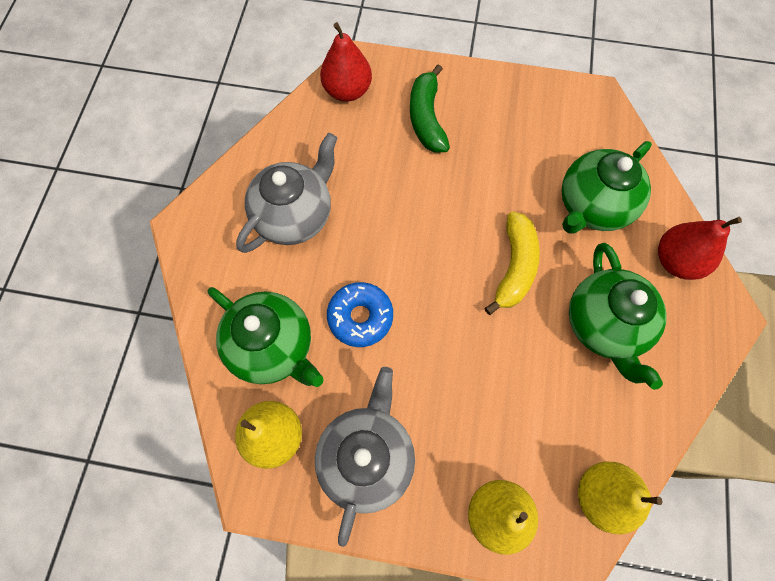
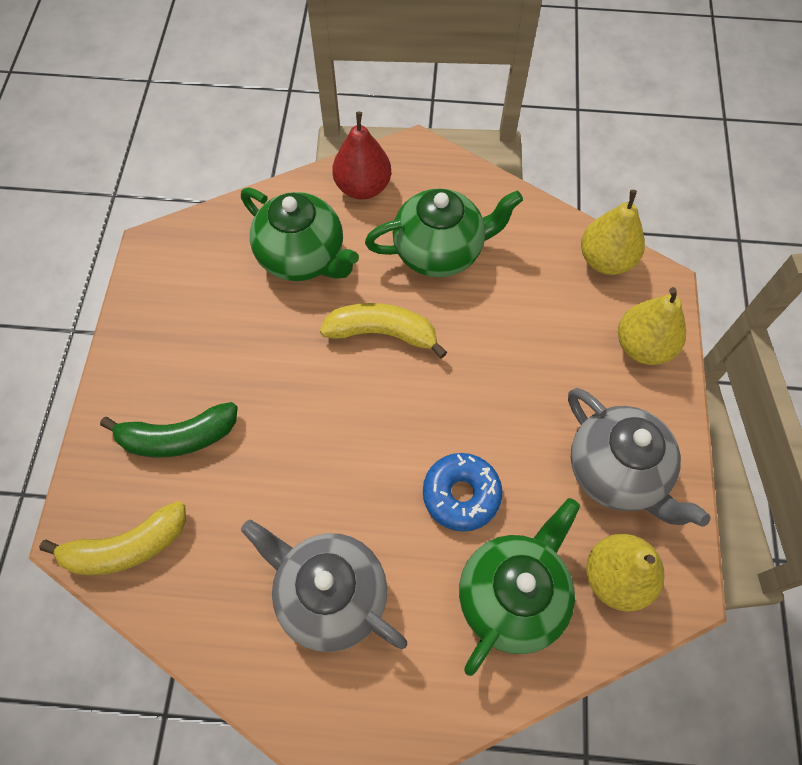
camera: 95 degrees left, 5 degrees down
(347, 91) = (126, 547): red pear -> yellow banana
(367, 457) = (616, 472): grey teapot -> grey teapot turned 135 degrees counterclockwise

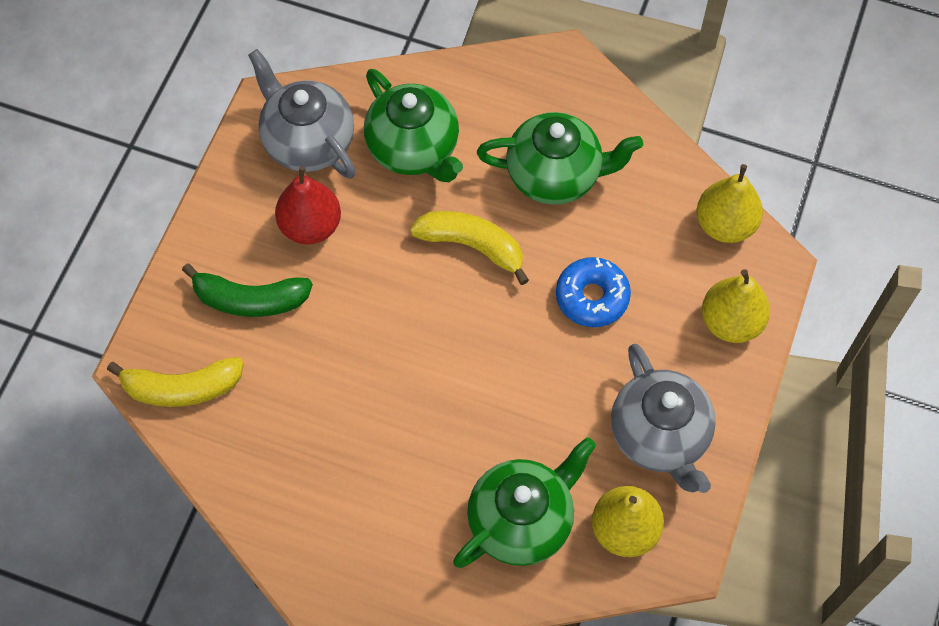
camera: 15 degrees right, 0 degrees up
(330, 595) = (355, 477): grey teapot -> grey teapot (307, 142)
(363, 187) = (496, 87): red pear -> red pear (310, 226)
(461, 495) = (502, 419): blue donut -> blue donut (592, 297)

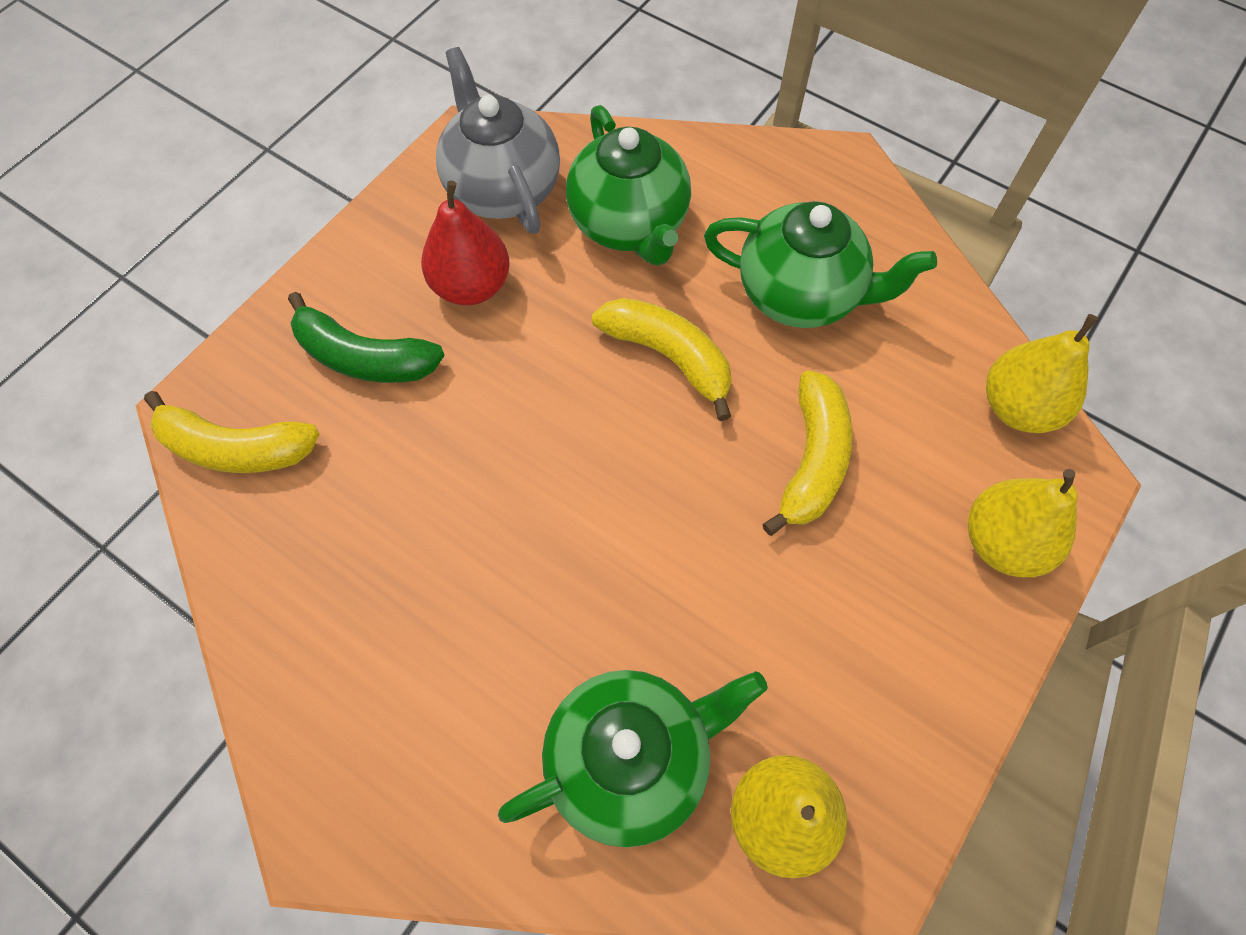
camera: 15 degrees right, 0 degrees up
(592, 297) = (812, 460): blue donut -> yellow banana
(660, 436) = (865, 684): grey teapot -> none

